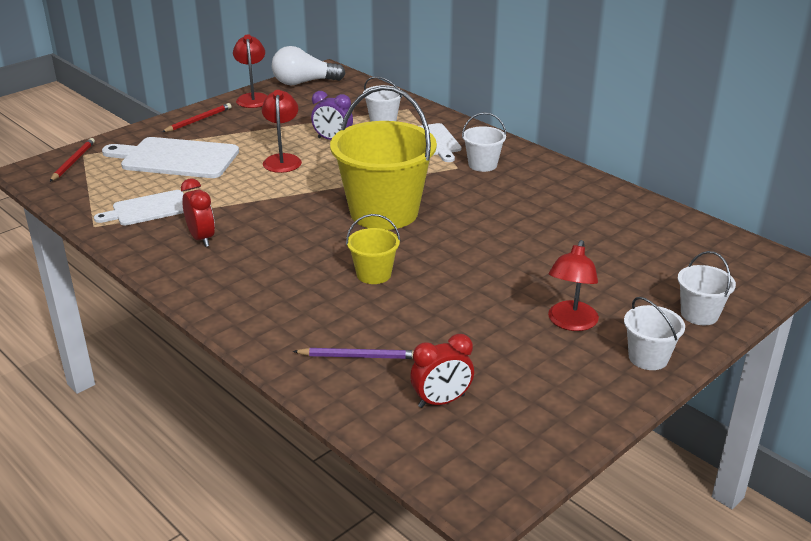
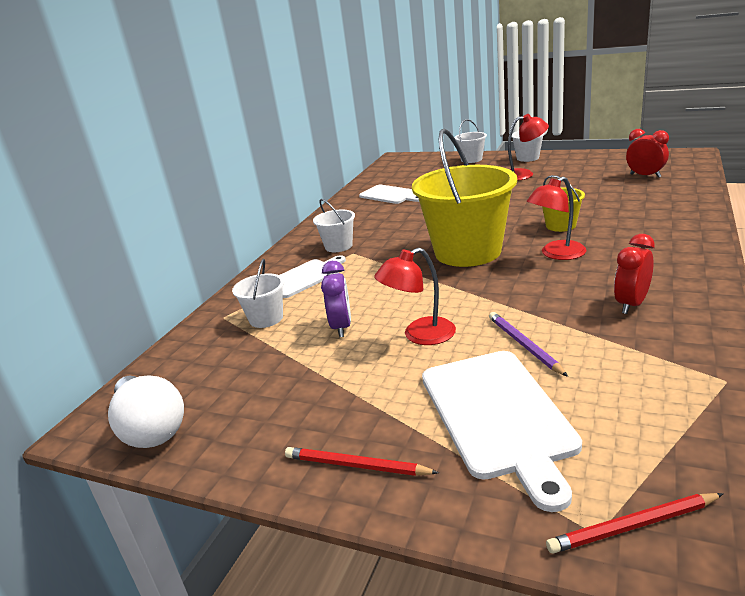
camera: 110 degrees left, 5 degrees down
(148, 209) = (636, 364): white cutting board -> white cutting board (390, 195)
(253, 98) = (234, 451): red lamp -> red lamp (556, 254)
(358, 356) = (652, 200): purple pencil -> purple pencil (524, 345)

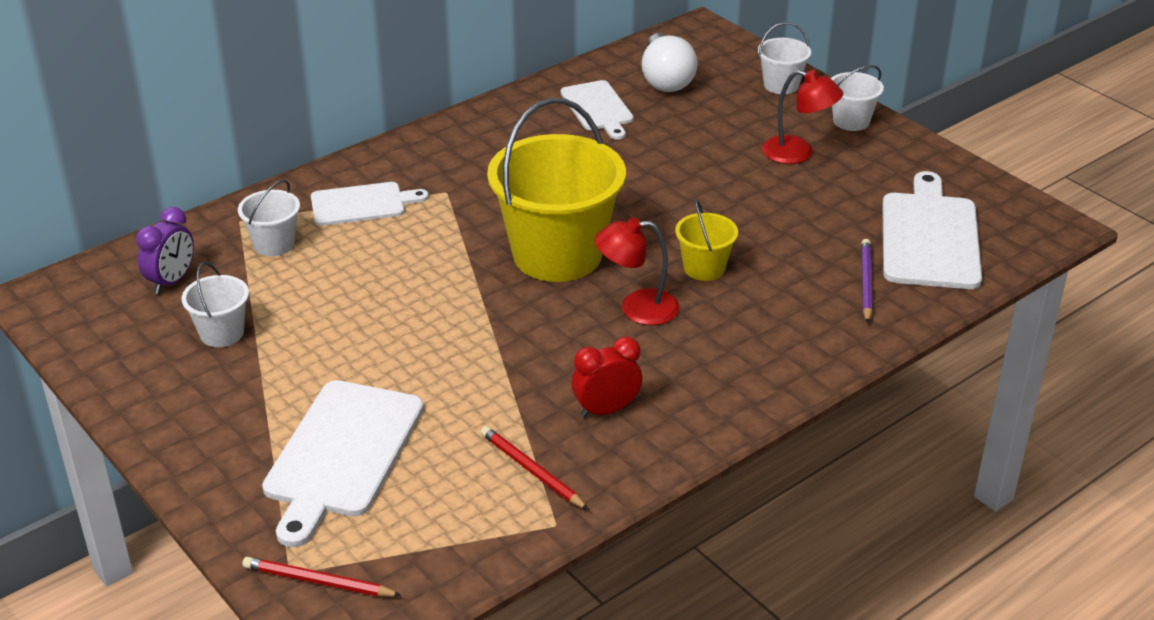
camera: 25 degrees right, 10 degrees up
(150, 428) = (83, 320): white light bulb -> white light bulb (665, 79)
(338, 246) = (443, 172): white bucket -> white bucket (222, 333)
(341, 327) = (326, 292): purple clock -> purple clock (172, 281)
(356, 466) = (194, 437): red pencil -> red pencil (531, 471)
(420, 335) = (380, 340): red lamp -> none
(524, 345) = (450, 401): purple pencil -> purple pencil (865, 283)
(645, 176) = (930, 237): red clock -> white cutting board

